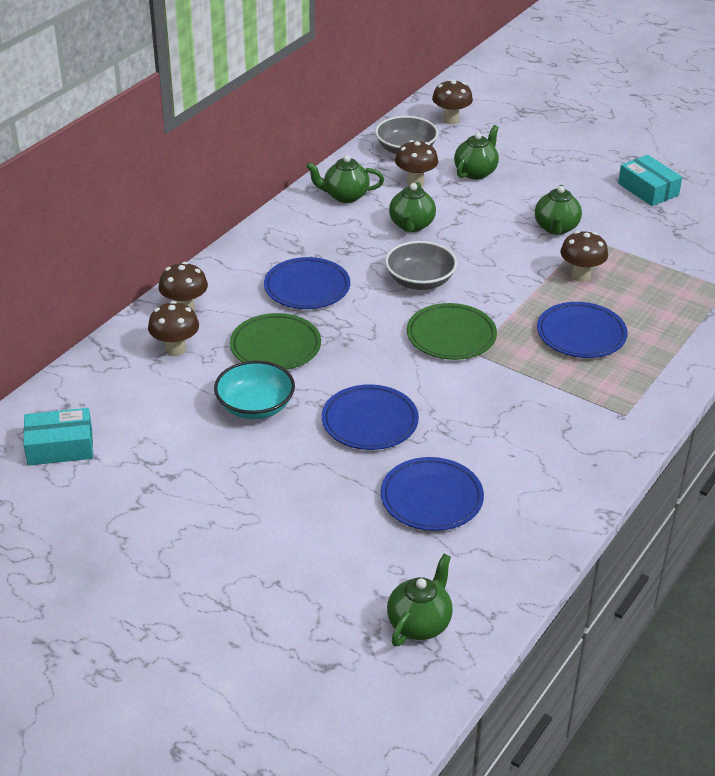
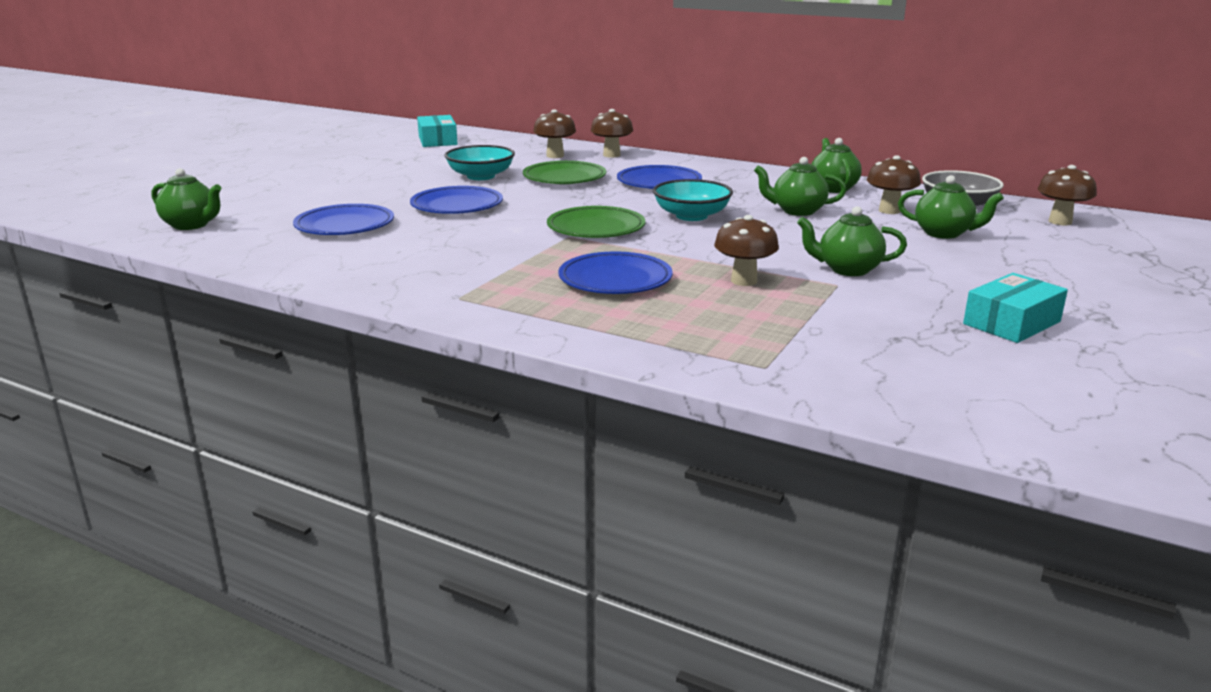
camera: 85 degrees right, 15 degrees down
(420, 281) = (691, 216): grey bowl -> turquoise bowl

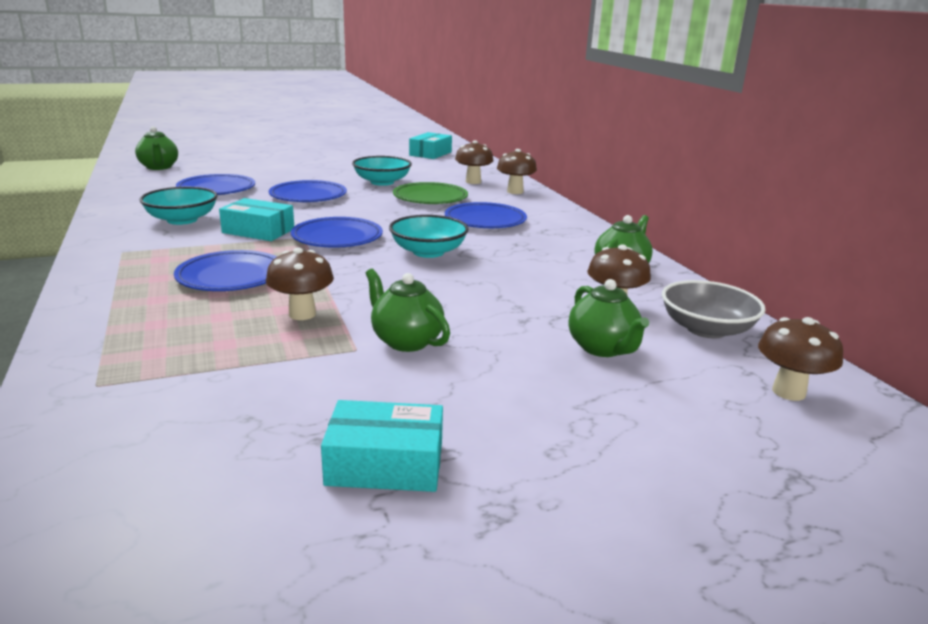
camera: 40 degrees right, 0 degrees up
(413, 258) = (182, 220): none -> turquoise bowl
(515, 244) = (258, 231): none -> turquoise box
(596, 228) = (337, 238): green plate -> blue plate
(797, 211) = (524, 277): green teapot -> none

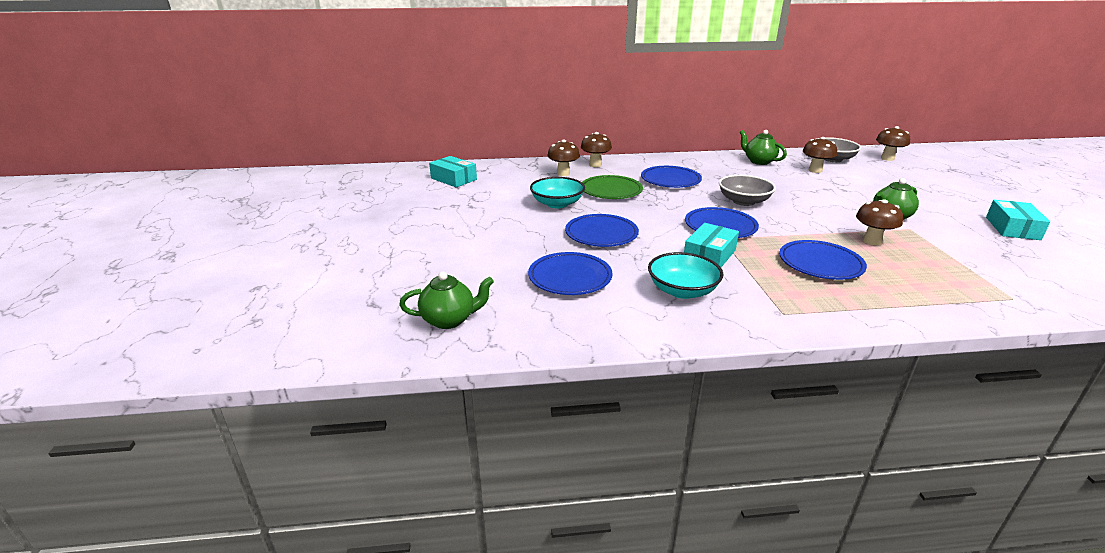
camera: 75 degrees left, 5 degrees up
(428, 252) = (743, 201): turquoise bowl -> grey bowl
(603, 348) = (867, 179): green teapot -> none

